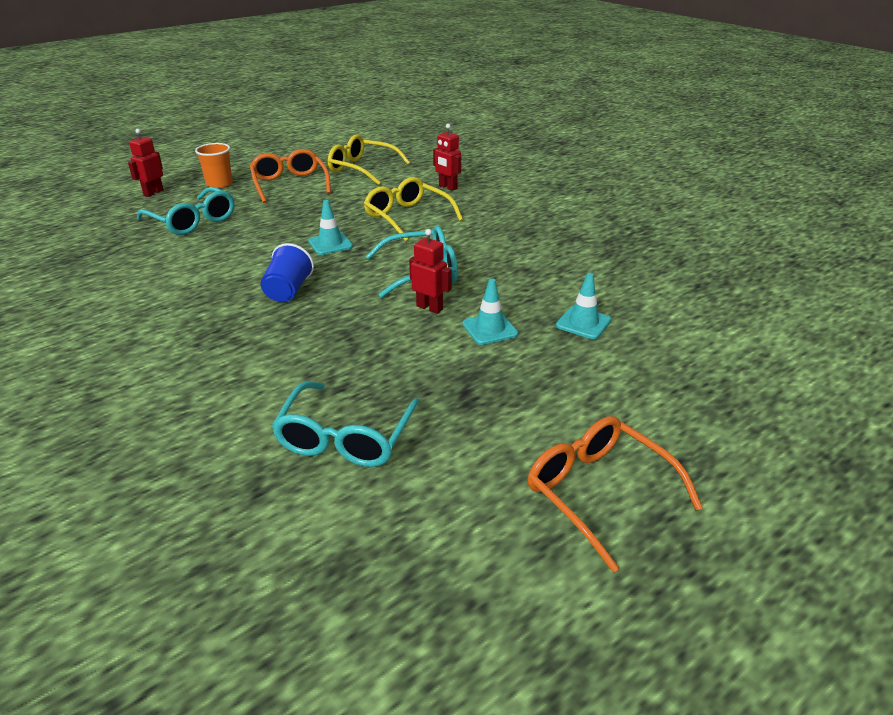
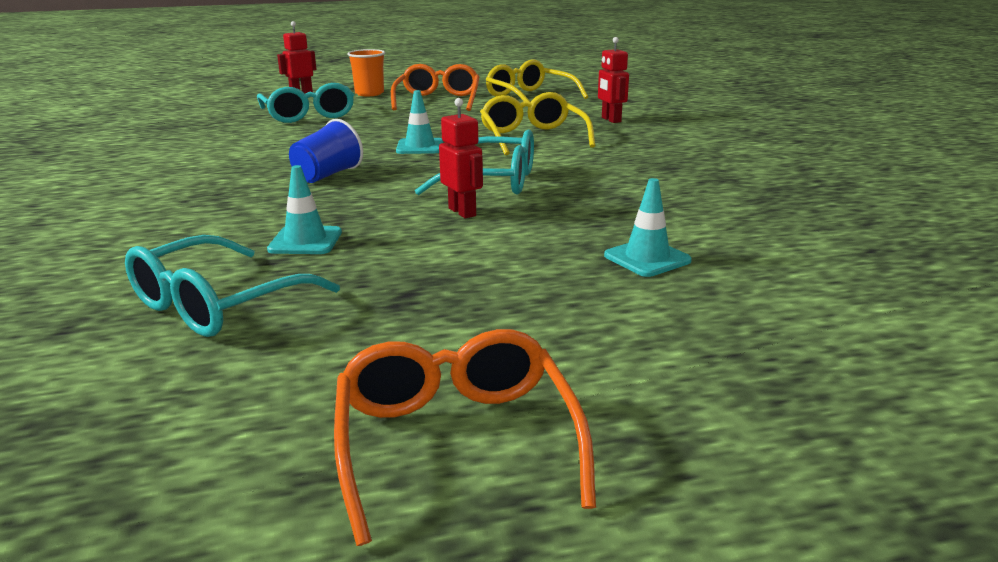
camera: 25 degrees right, 10 degrees down
(489, 329) = (512, 242): turquoise traffic cone -> turquoise traffic cone (305, 241)

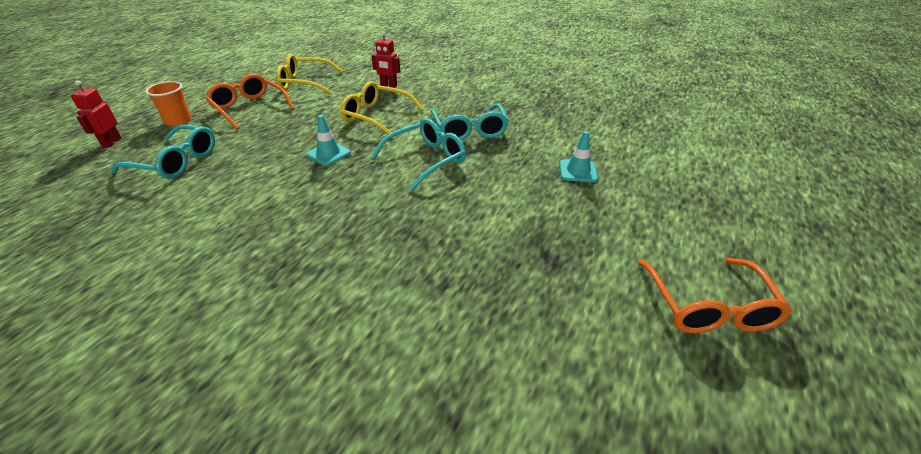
camera: 50 degrees left, 15 degrees up
(217, 304) = (487, 332): turquoise glasses -> turquoise glasses (469, 130)
(305, 241) = (428, 260): turquoise traffic cone -> none
(327, 175) = (324, 206): blue cup -> none
(456, 442) = (708, 307): orange glasses -> orange glasses turned 120 degrees counterclockwise
(462, 212) = (457, 189): red robot -> none

